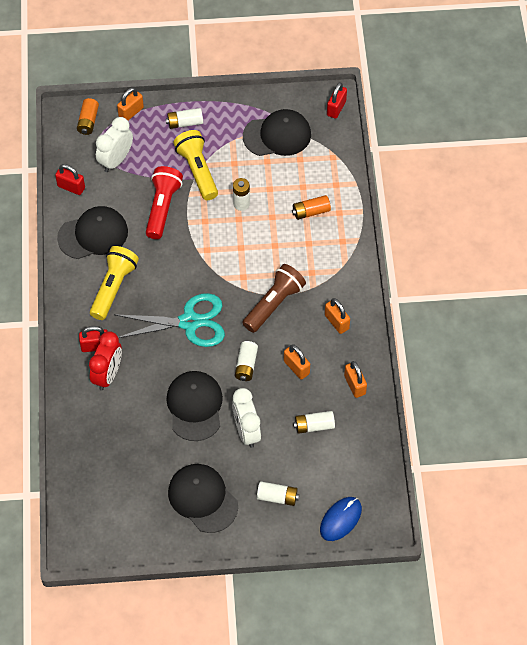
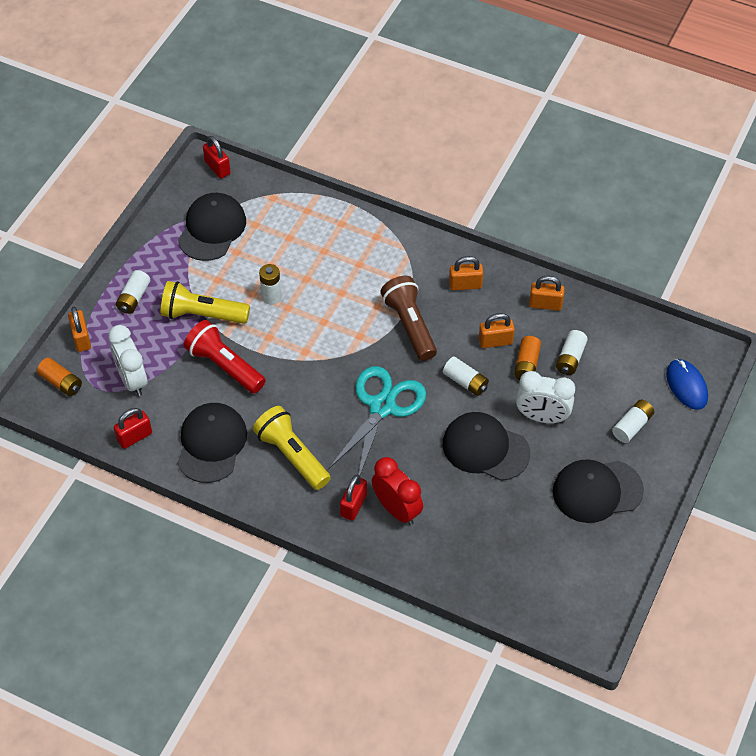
camera: 60 degrees left, 5 degrees down
(311, 212) = (323, 245): orange battery -> orange battery (526, 364)

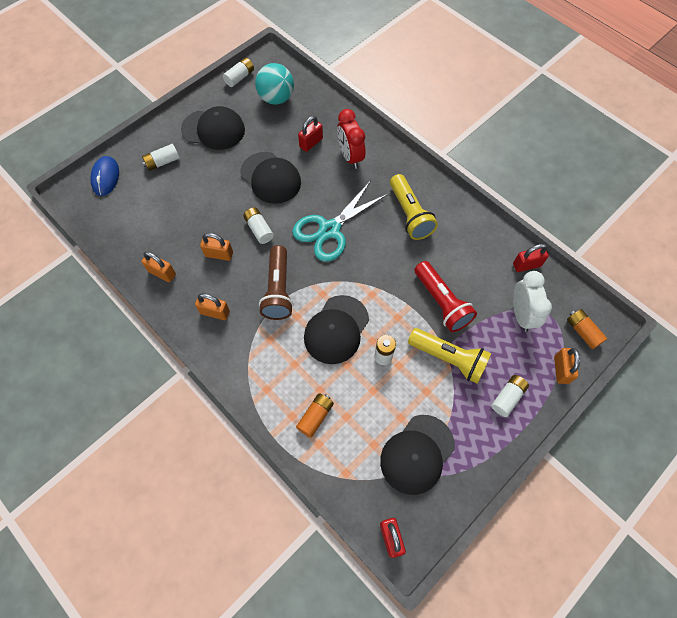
camera: 160 degrees left, 10 degrees up
(211, 444) = (468, 241): black cap -> black cap (336, 329)
(353, 505) = (378, 168): red padlock -> red padlock (311, 143)
(526, 364) = (206, 228): orange battery -> orange battery (315, 417)
(540, 568) = (276, 98): none -> turquoise ball
(542, 417) = (219, 187): white clock -> none
(570, 358) = (172, 223): white battery -> white battery (239, 77)

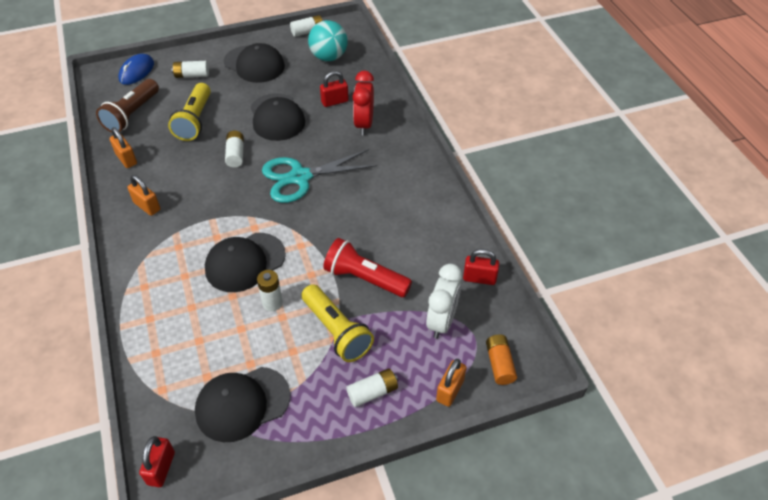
camera: 25 degrees right, 15 degrees down
(219, 254) = (185, 162): orange padlock -> none
(278, 290) = (216, 209): brown flashlight -> brown flashlight (132, 115)
(315, 417) = (170, 328): orange battery -> none
(410, 214) = (387, 191): yellow flashlight -> yellow flashlight (195, 121)
(441, 302) = (365, 278): red flashlight -> red flashlight turned 120 degrees clockwise

